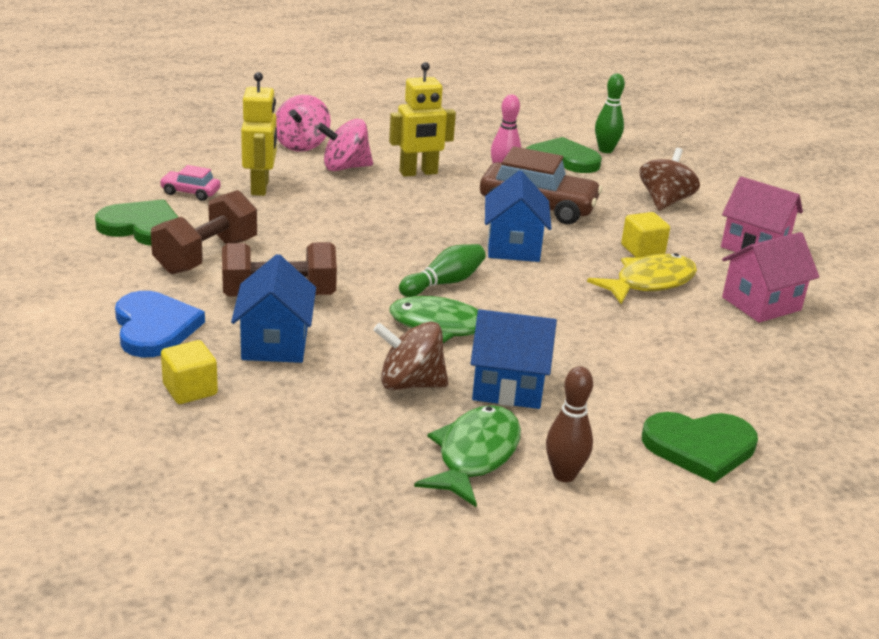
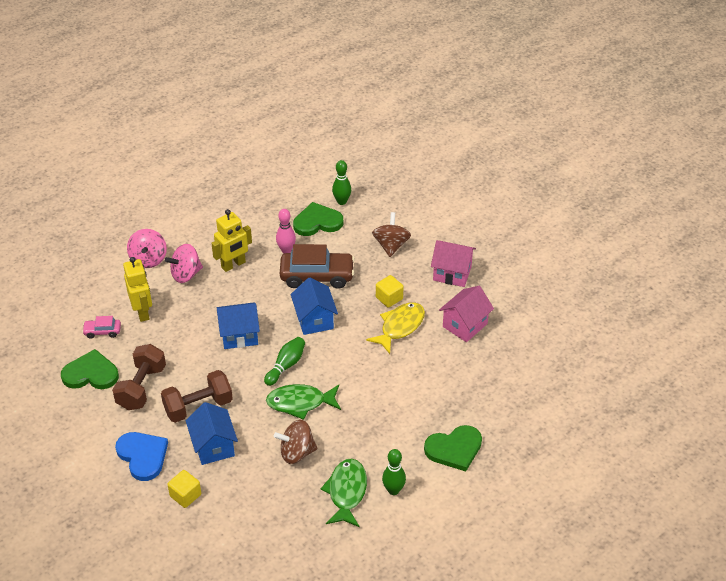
camera: 15 degrees left, 15 degrees up
(508, 387) = (348, 438): blue house -> blue house (239, 335)
(564, 475) = (393, 490): brown bowling pin -> green bowling pin

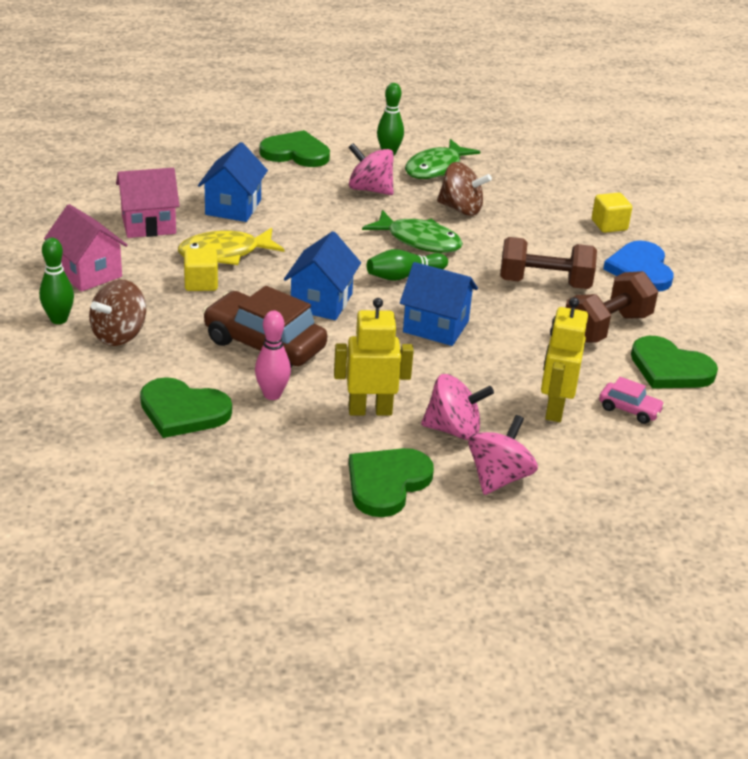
camera: 150 degrees left, 10 degrees down
(197, 232) = (387, 483): none -> green heart
(213, 446) = (551, 246): blue house -> blue house (233, 207)
(342, 201) = (110, 423): green bowling pin -> green bowling pin (59, 319)
(371, 438) = (370, 189): none -> pink spinning top

